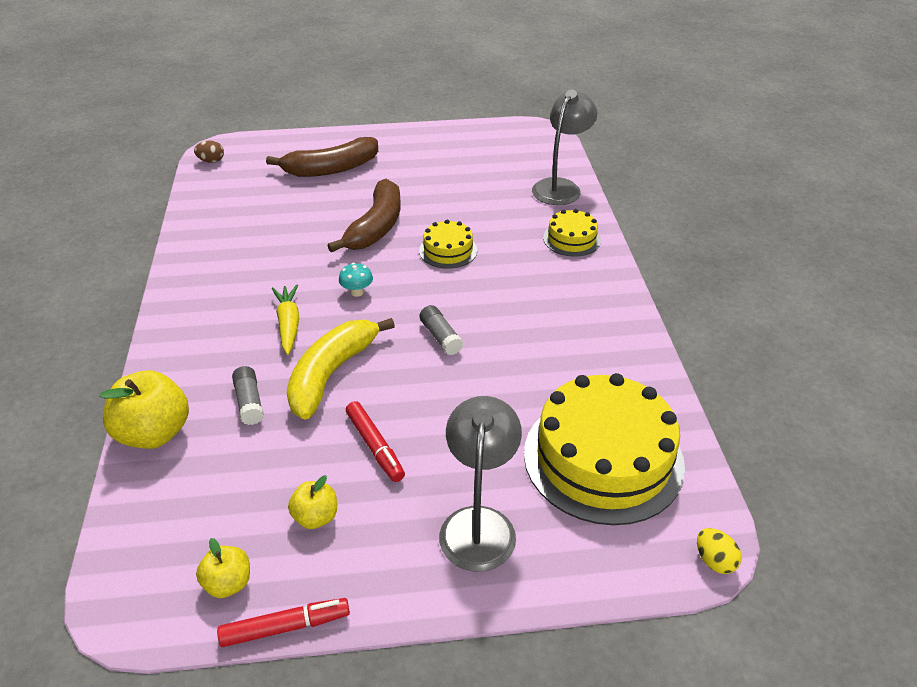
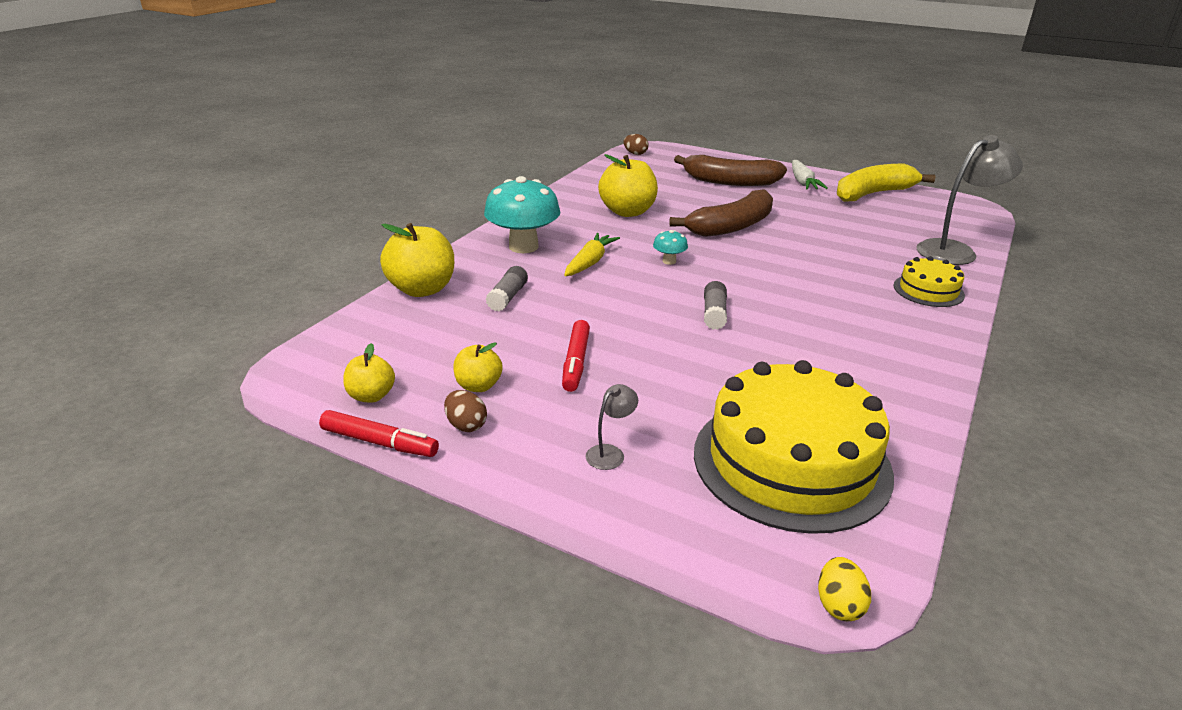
camera: 35 degrees right, 10 degrees down
(207, 332) = (523, 247): none -> turquoise mushroom
(269, 244) = (627, 212): none -> yellow apple
(331, 374) = (590, 304): yellow banana -> yellow banana (873, 194)
(344, 564) = (466, 425): none -> brown egg
(393, 147) = (803, 182): none -> white carrot
(448, 250) = (784, 260): yellow cake -> none
(479, 523) = (610, 453): grey lamp -> grey lamp, size x0.45

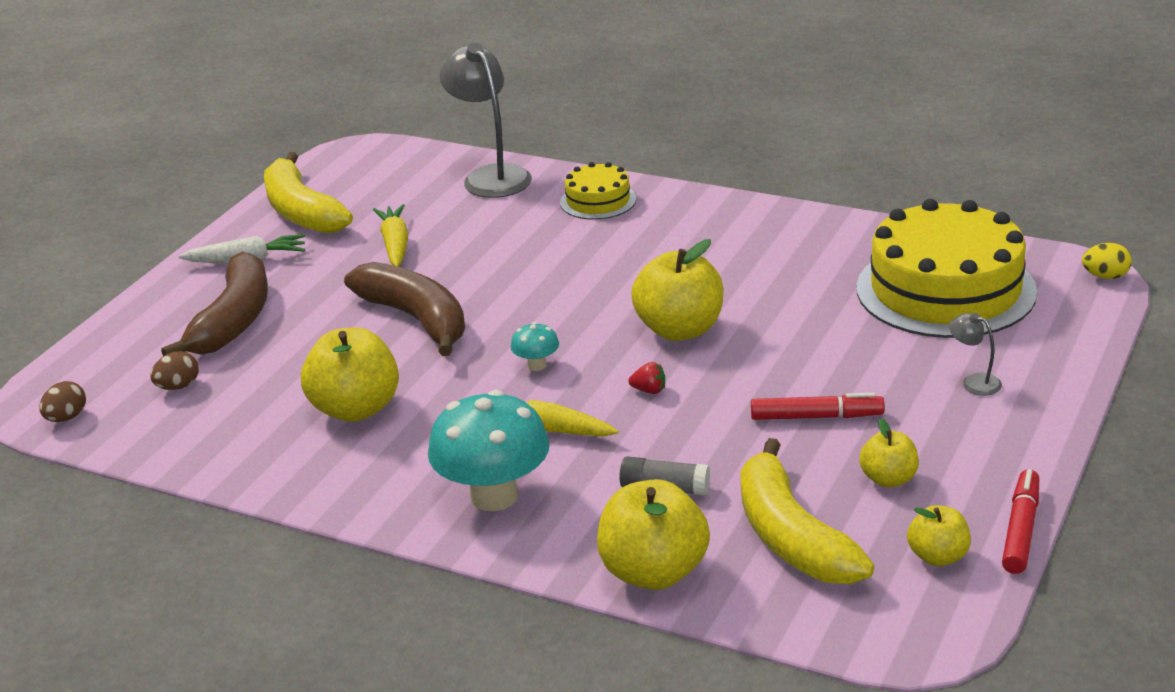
camera: 90 degrees left, 0 degrees up
(430, 338) = (792, 537): none -> yellow banana
(466, 425) = (966, 475): brown egg -> brown egg (178, 386)
(629, 298) = (649, 390): none -> red strawberry
(714, 314) = (680, 330): grey glue stick -> yellow apple
(832, 220) = (395, 245): none -> yellow carrot

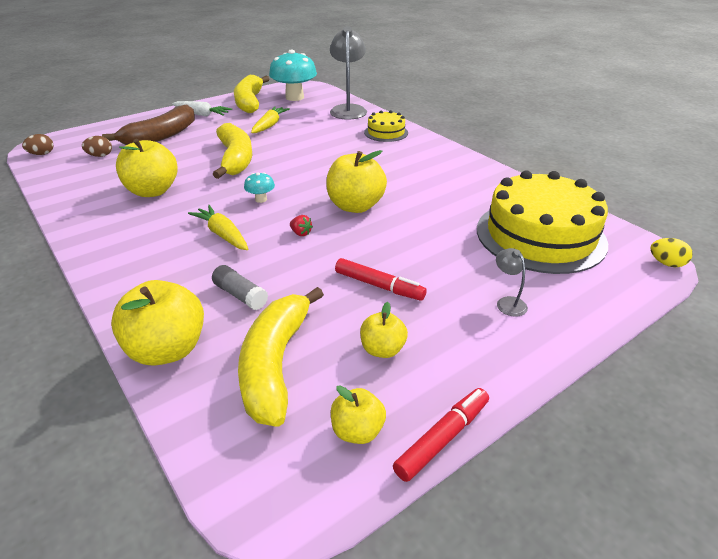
camera: 25 degrees right, 5 degrees up
(416, 319) = (235, 159): brown banana -> yellow banana
(494, 496) = (150, 261): turquoise mushroom -> turquoise mushroom (294, 97)

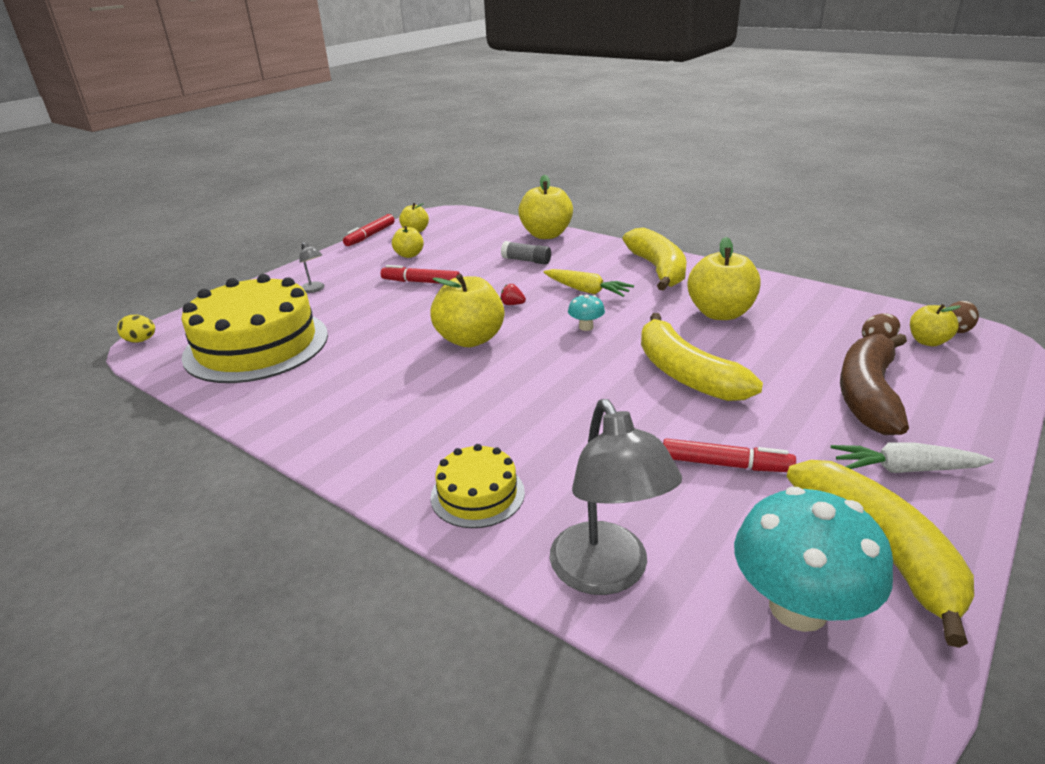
camera: 165 degrees right, 5 degrees down
(73, 151) = (928, 341): none -> yellow apple
(269, 125) = (725, 464): yellow carrot -> red marker
(275, 364) = (474, 240): yellow banana -> yellow banana (658, 269)

